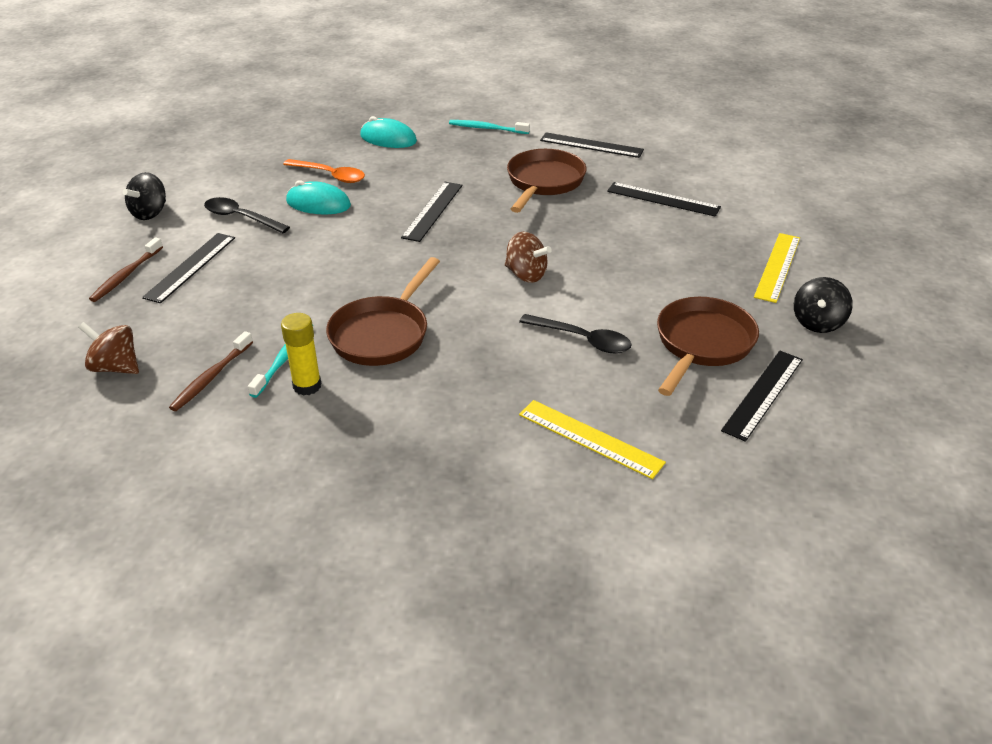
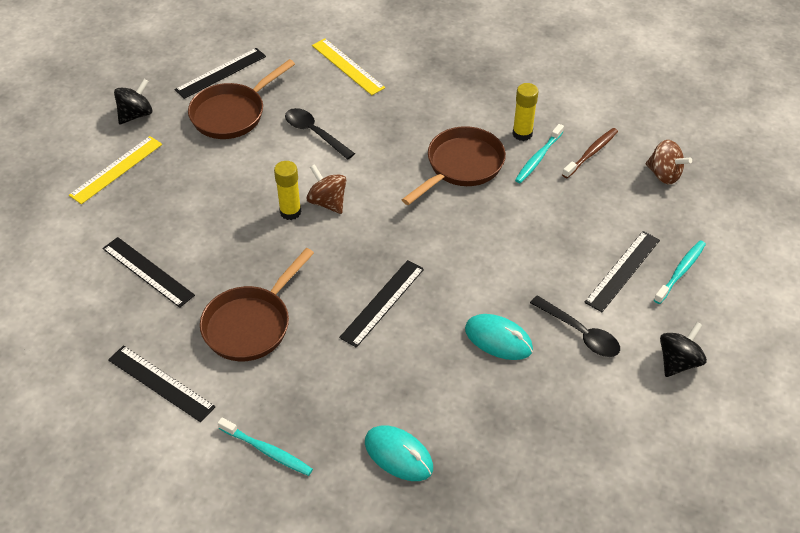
camera: 165 degrees left, 10 degrees up
(126, 275) = (680, 272): brown toothbrush -> turquoise toothbrush
(330, 175) = (480, 389): orange spoon -> none
(561, 260) = (290, 212): none -> yellow glue stick

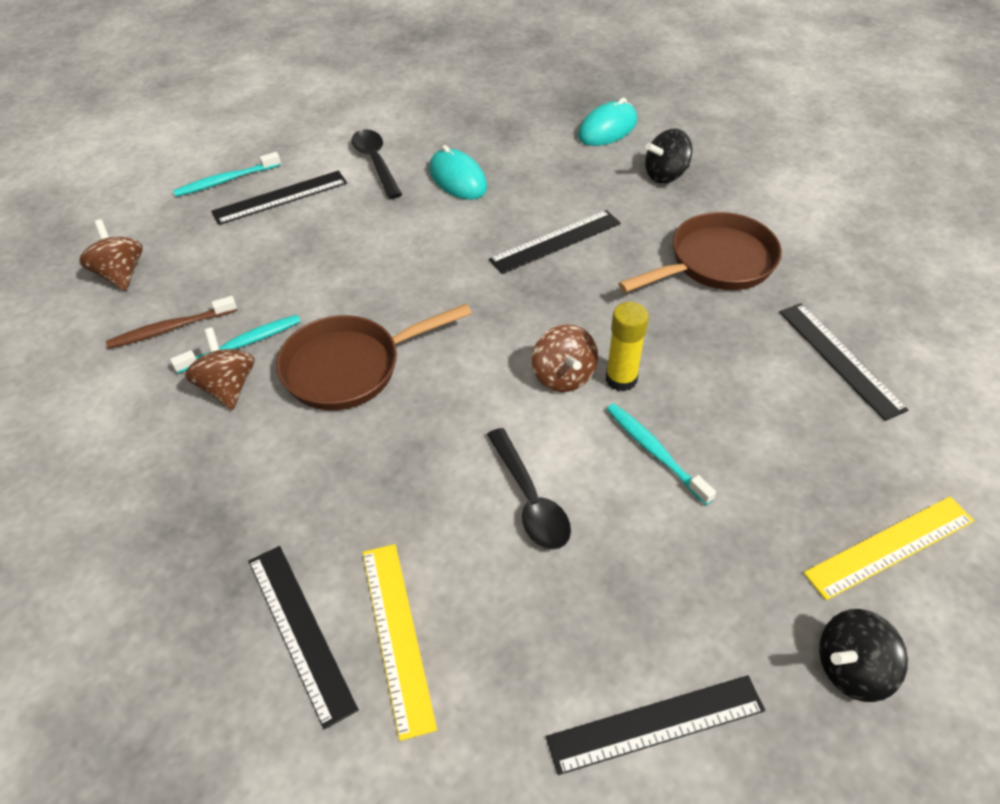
camera: 155 degrees left, 0 degrees up
(161, 383) = (830, 237): black ruler -> black ruler (300, 631)
(232, 114) = (660, 598): brown pan -> none
(267, 451) = (728, 160): turquoise toothbrush -> turquoise toothbrush (655, 452)
(398, 455) = (607, 129): turquoise mouse -> turquoise mouse turned 75 degrees clockwise
(522, 134) = (227, 387): yellow glue stick -> brown spinning top
(678, 362) = (311, 121): black spinning top -> black spinning top (665, 175)

